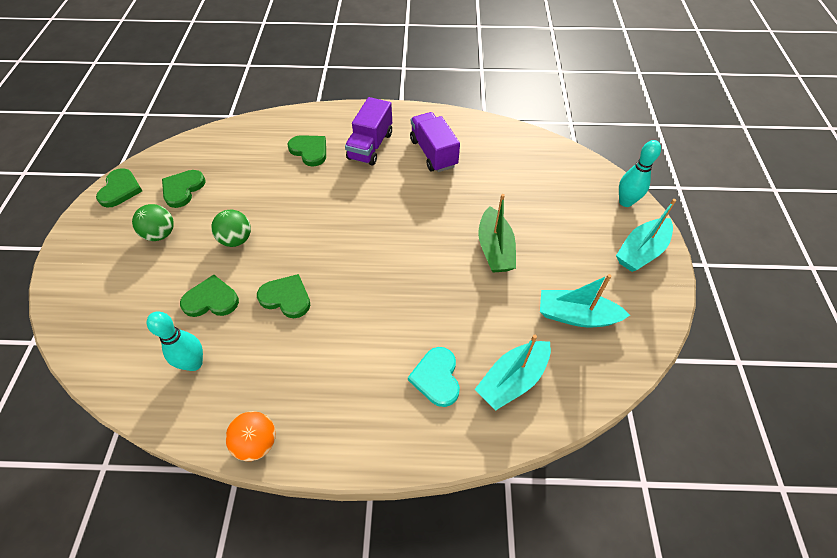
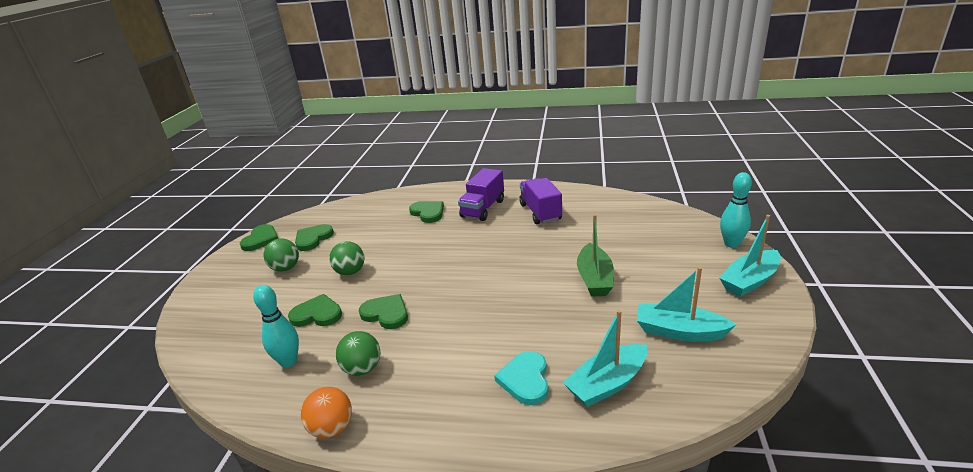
camera: 10 degrees right, 25 degrees down
(274, 370) = (362, 369): none -> green ball

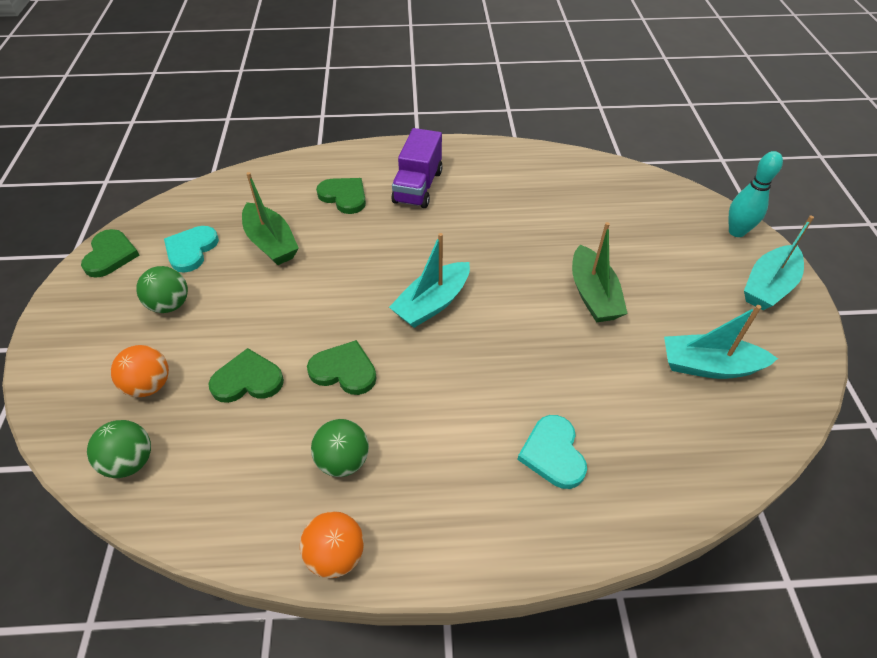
camera: 15 degrees left, 20 degrees up
(251, 312) = (149, 385): none -> orange ball
(288, 361) = (237, 460): turquoise bowling pin -> none
(313, 239) = (191, 250): green heart -> turquoise heart
(350, 272) = (269, 305): green ball -> green ball (130, 462)
(367, 237) = (271, 243): none -> green boat
(540, 212) = (496, 190): purple truck -> none
(607, 384) = (648, 448): turquoise boat -> turquoise boat (432, 303)

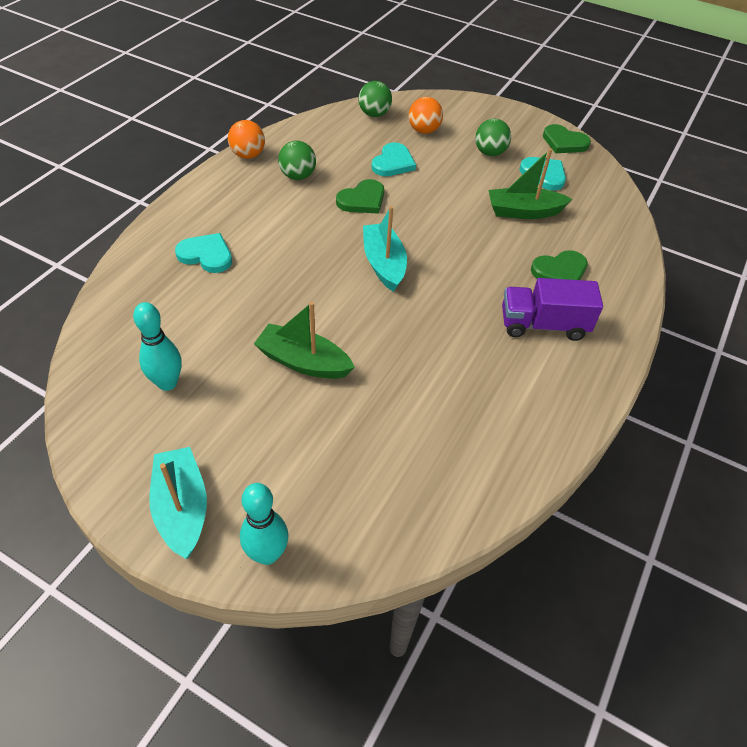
camera: 120 degrees right, 0 degrees up
(247, 380) = (393, 163): green heart -> turquoise heart
(418, 187) = (543, 325): purple truck -> purple truck turned 45 degrees counterclockwise
(709, 366) = (167, 383): turquoise boat -> turquoise bowling pin

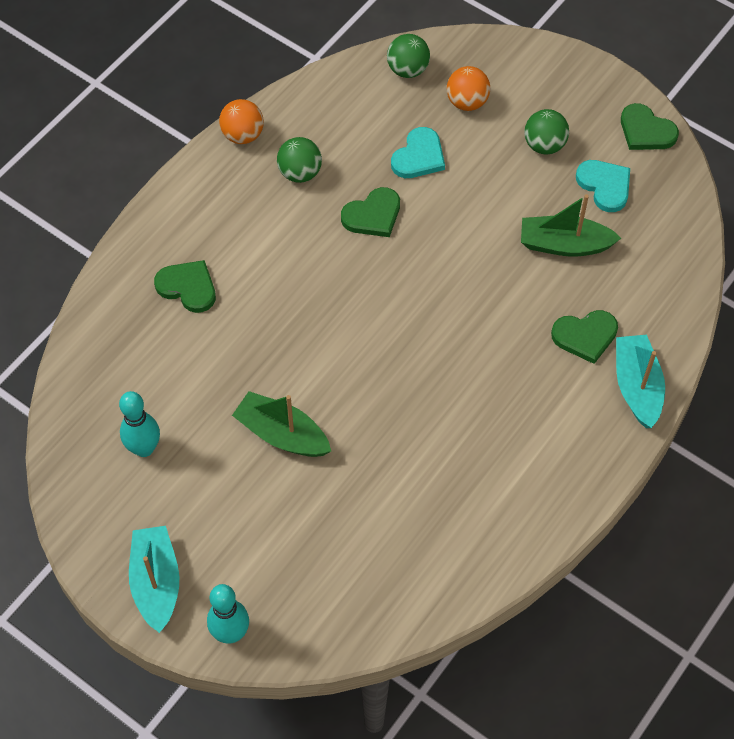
camera: 10 degrees right, 10 degrees up
(206, 255) = (188, 287): turquoise heart -> green heart
(384, 264) = (384, 312): turquoise boat -> turquoise boat (637, 387)
(543, 325) = (547, 407): purple truck -> none

